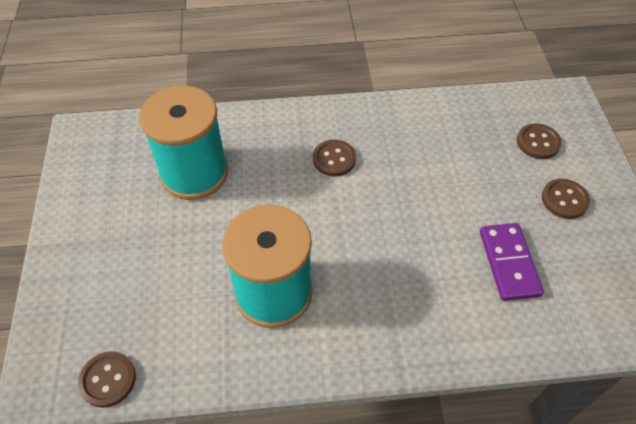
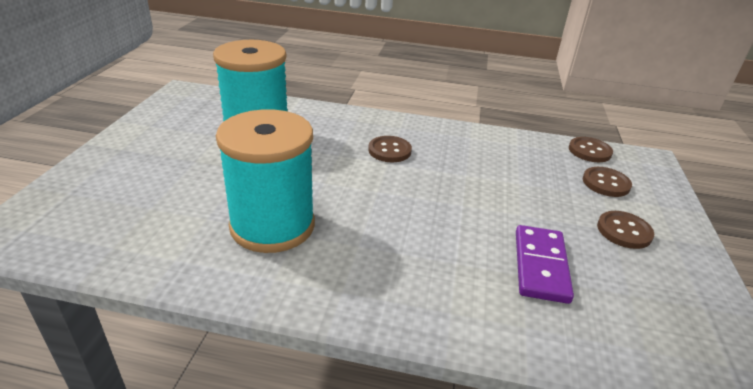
camera: 15 degrees right, 20 degrees down
(108, 380) = (66, 247): brown button -> brown button (589, 151)

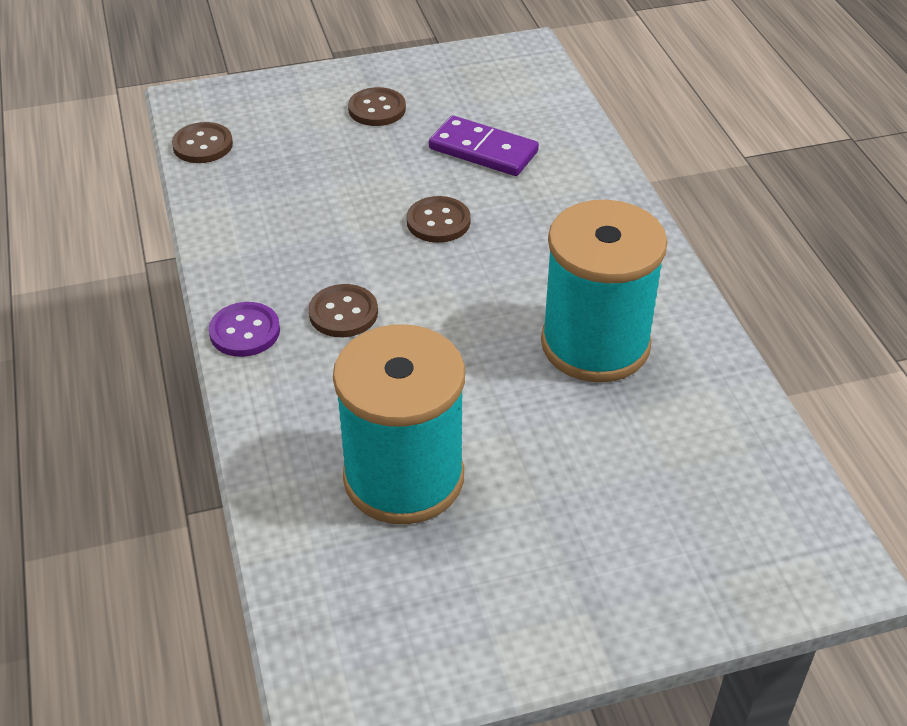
camera: 115 degrees left, 10 degrees up
(400, 123) = (245, 332): none -> purple button
(541, 266) = (483, 150): purple domino -> purple domino turned 45 degrees clockwise
(606, 183) = (282, 127): brown button -> brown button (438, 222)

